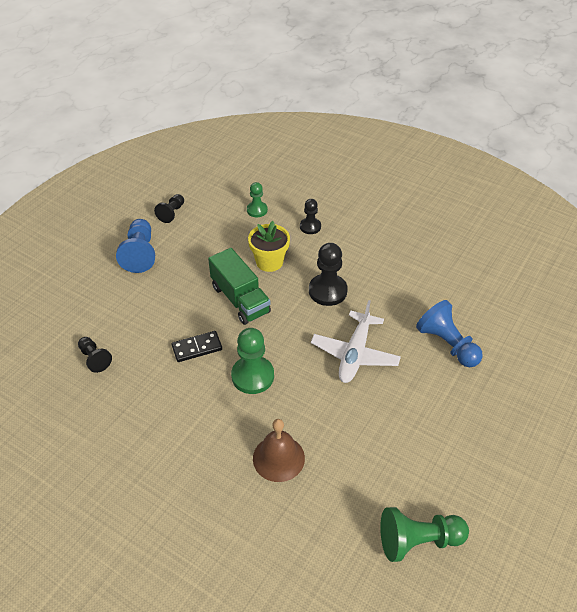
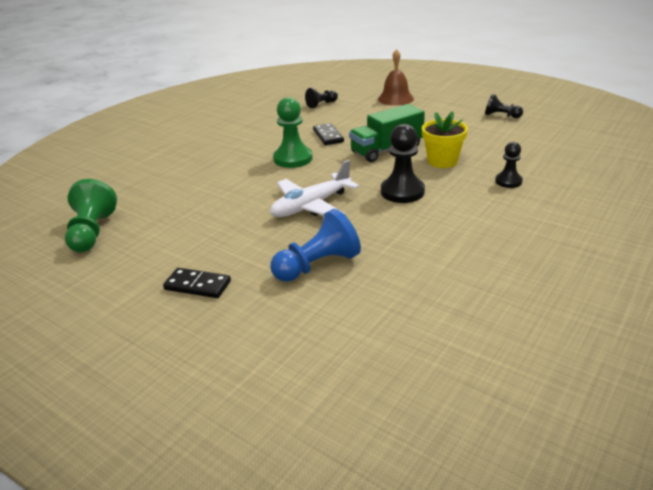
camera: 95 degrees right, 15 degrees down
(140, 254) = (440, 108): blue pawn -> none
(257, 210) = (525, 152): green pawn -> none
(278, 458) = (205, 171): brown bell -> brown bell (395, 99)
(355, 354) = (311, 206): white plane -> white plane turned 60 degrees counterclockwise
(488, 422) = (197, 285): none -> black domino

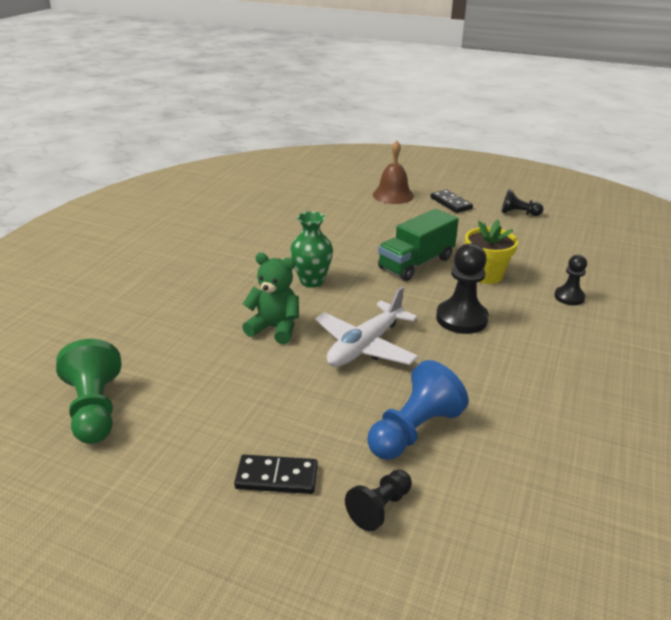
camera: 15 degrees left, 0 degrees up
(246, 189) = (275, 328): none -> green teddy bear
(293, 159) = (312, 281): green pawn -> green vase
(321, 104) = (311, 205): black pawn -> black pawn (380, 508)
(328, 136) = (339, 248): black domino -> black domino (451, 203)

